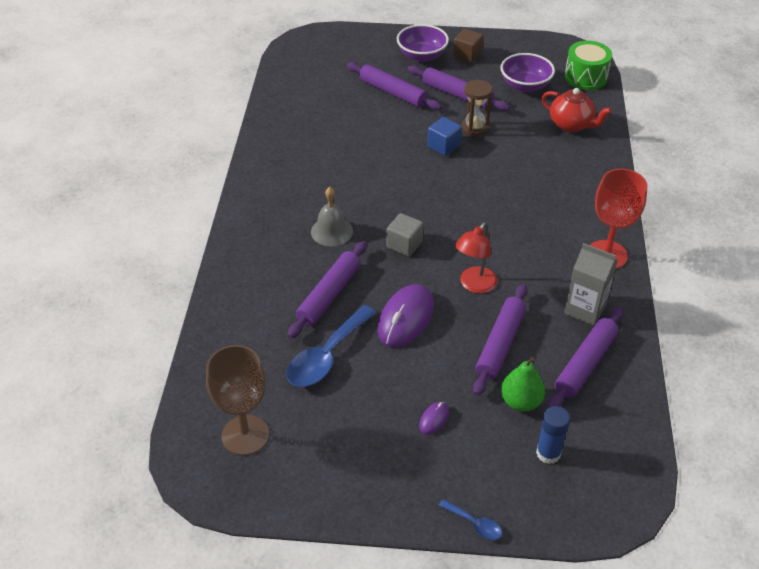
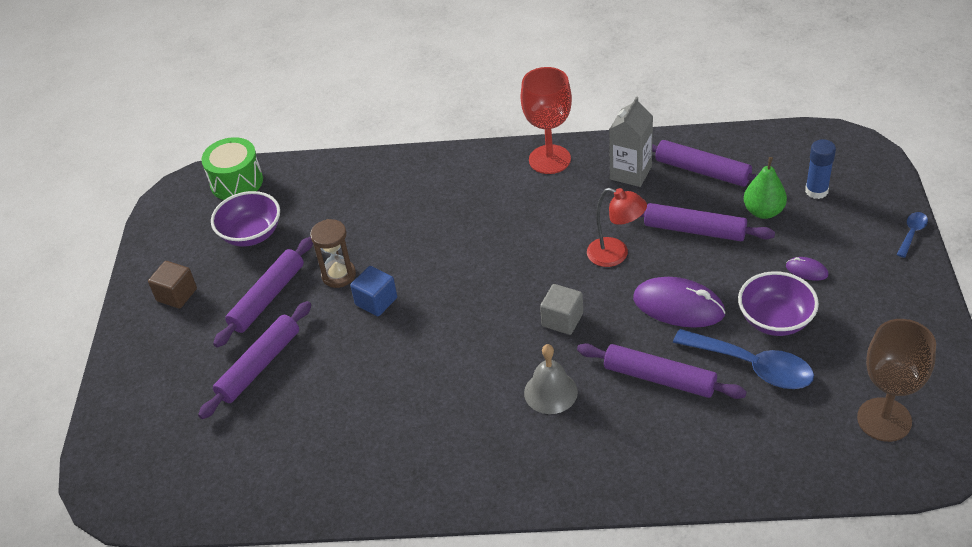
camera: 90 degrees left, 0 degrees up
(422, 56) = (172, 343): purple bowl -> purple bowl (775, 320)
(571, 125) = (332, 191): red teapot -> none

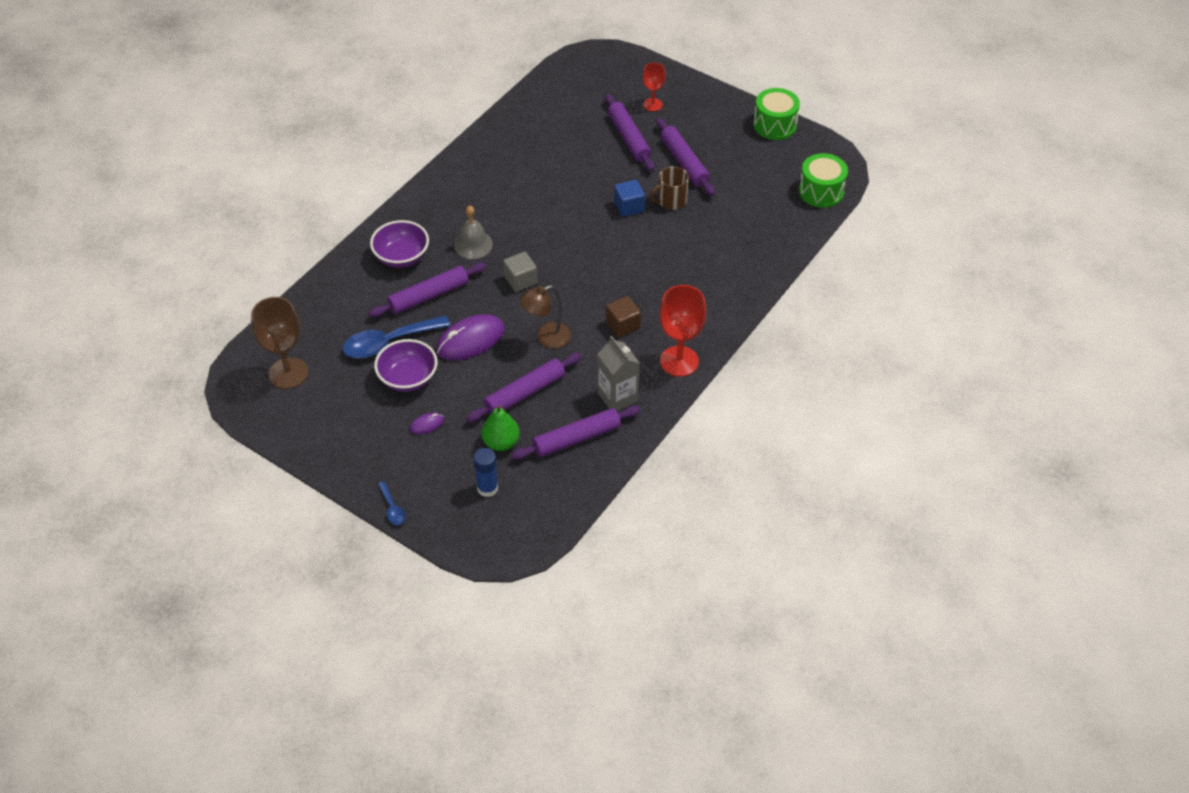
camera: 120 degrees right, 5 degrees up
(149, 262) = (774, 125): none -> green drum
(177, 295) = (729, 126): brown cube -> brown cube (623, 325)
(180, 379) = (653, 105): none -> red goblet
(251, 234) = (755, 178): purple bowl -> purple bowl (401, 257)
(339, 275) = (671, 201): brown hourglass -> brown mug
(615, 255) = (546, 338): red lamp -> brown lamp

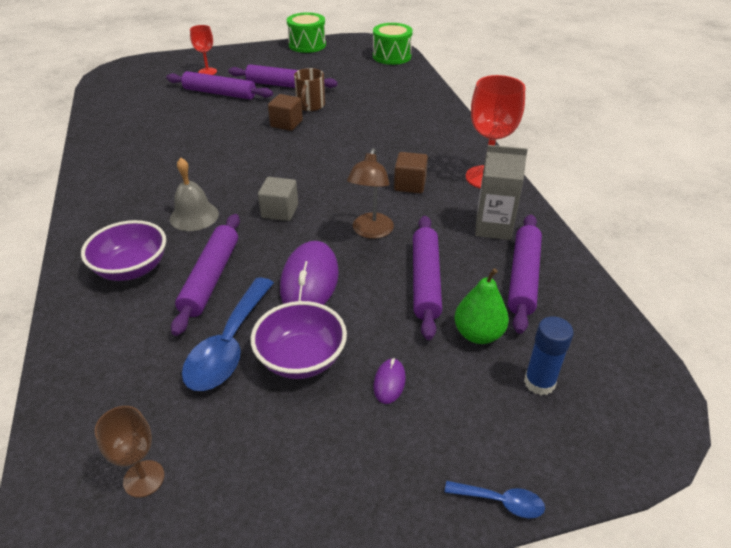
camera: 50 degrees left, 10 degrees down
(288, 373) = (144, 478): brown goblet -> brown goblet, size x0.58
(629, 207) = (286, 124): blue cube -> brown cube

